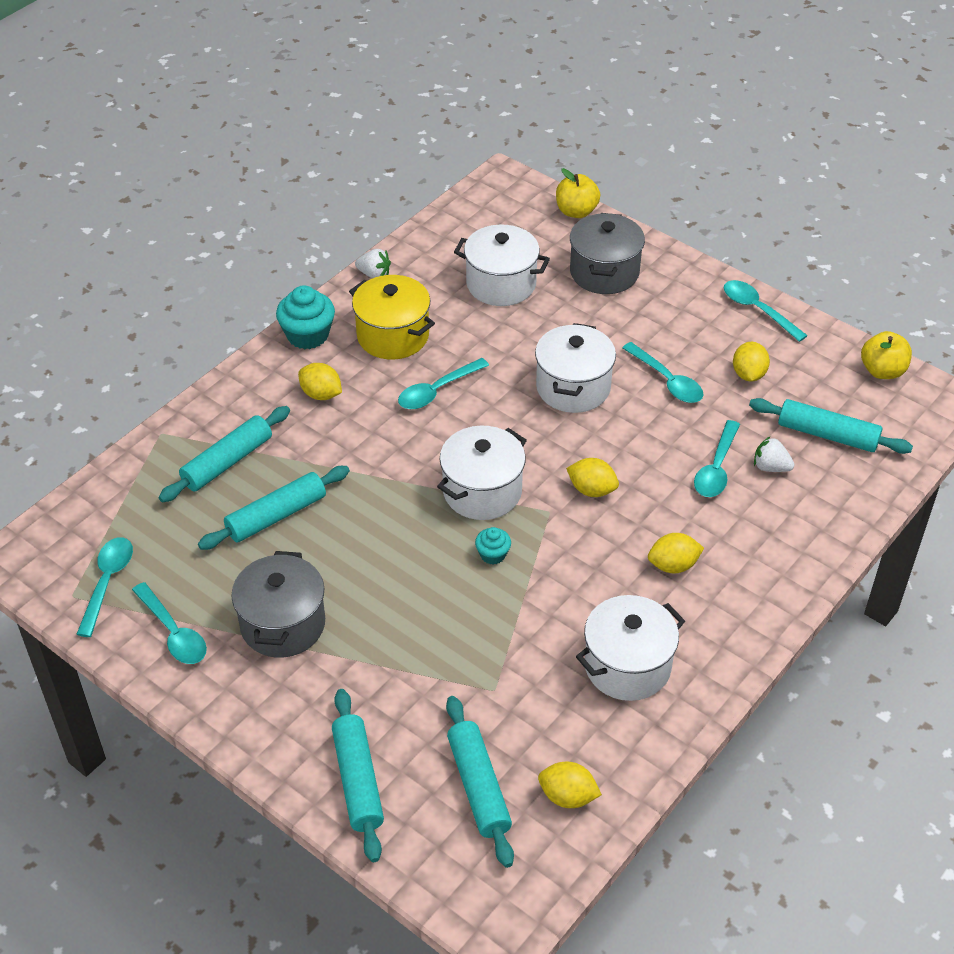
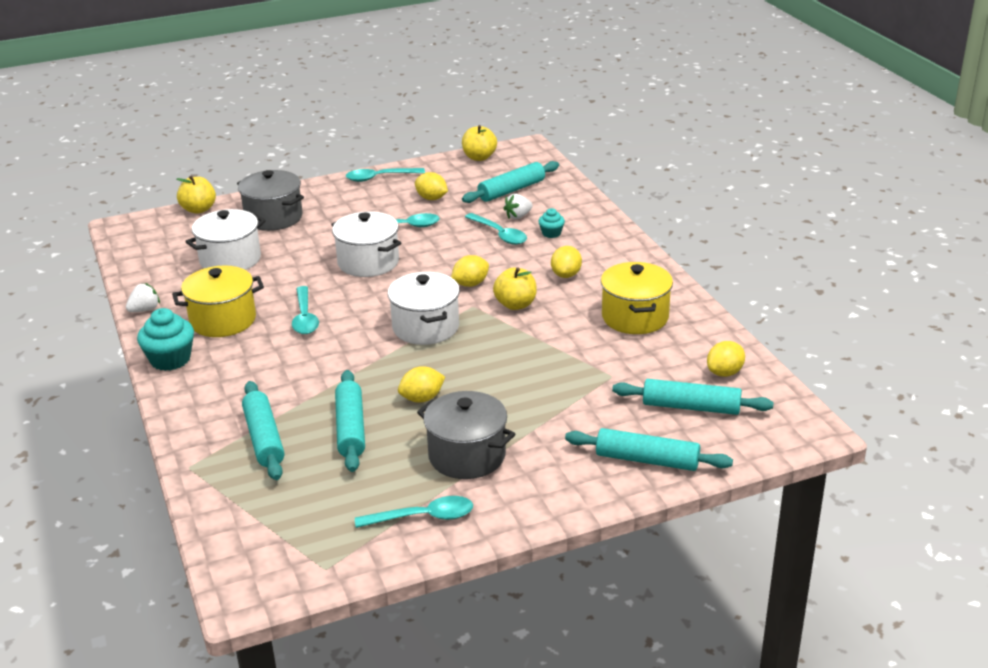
camera: 60 degrees left, 15 degrees down
(107, 583) = (331, 542): turquoise spoon -> none
(321, 394) = (244, 371): yellow lemon -> yellow lemon (422, 398)
(493, 554) = (489, 340): turquoise cupcake -> turquoise cupcake (551, 233)
(577, 546) = (515, 305): none -> yellow apple
(627, 666) = (635, 317): white pot -> yellow pot

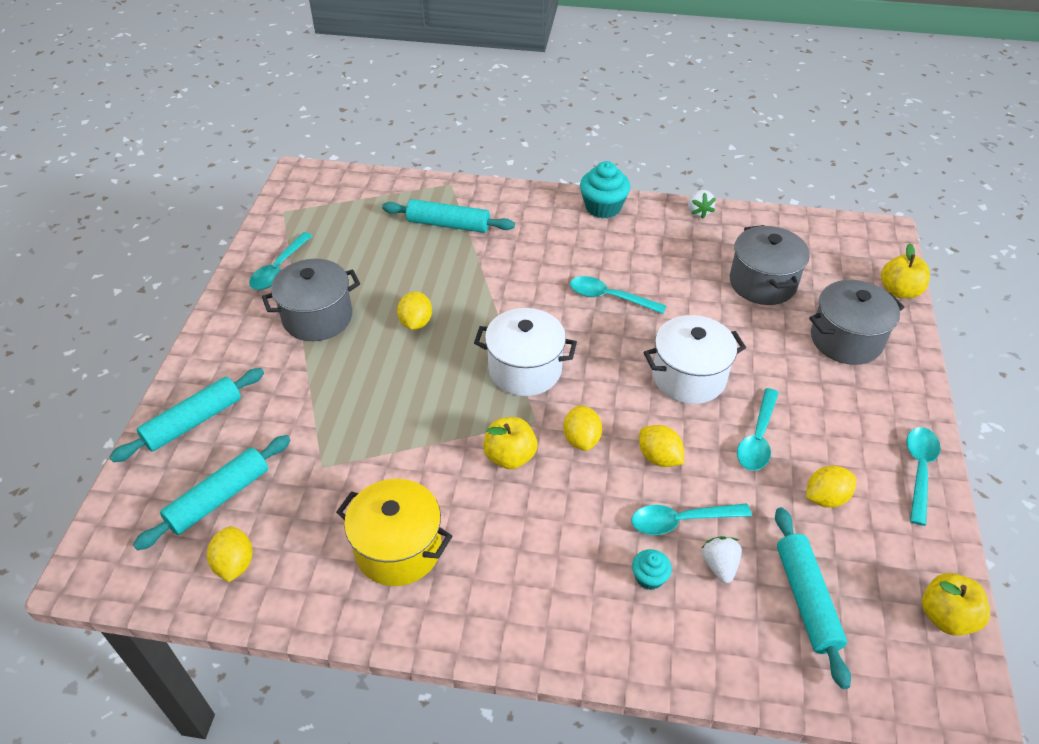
camera: 120 degrees right, 15 degrees up
(223, 320) = (644, 249): yellow pot -> none
(230, 260) = (762, 283): white pot -> grey pot
(350, 429) = (416, 269): turquoise rolling pin -> none
(566, 275) = (536, 535): yellow lemon -> yellow lemon (659, 457)

